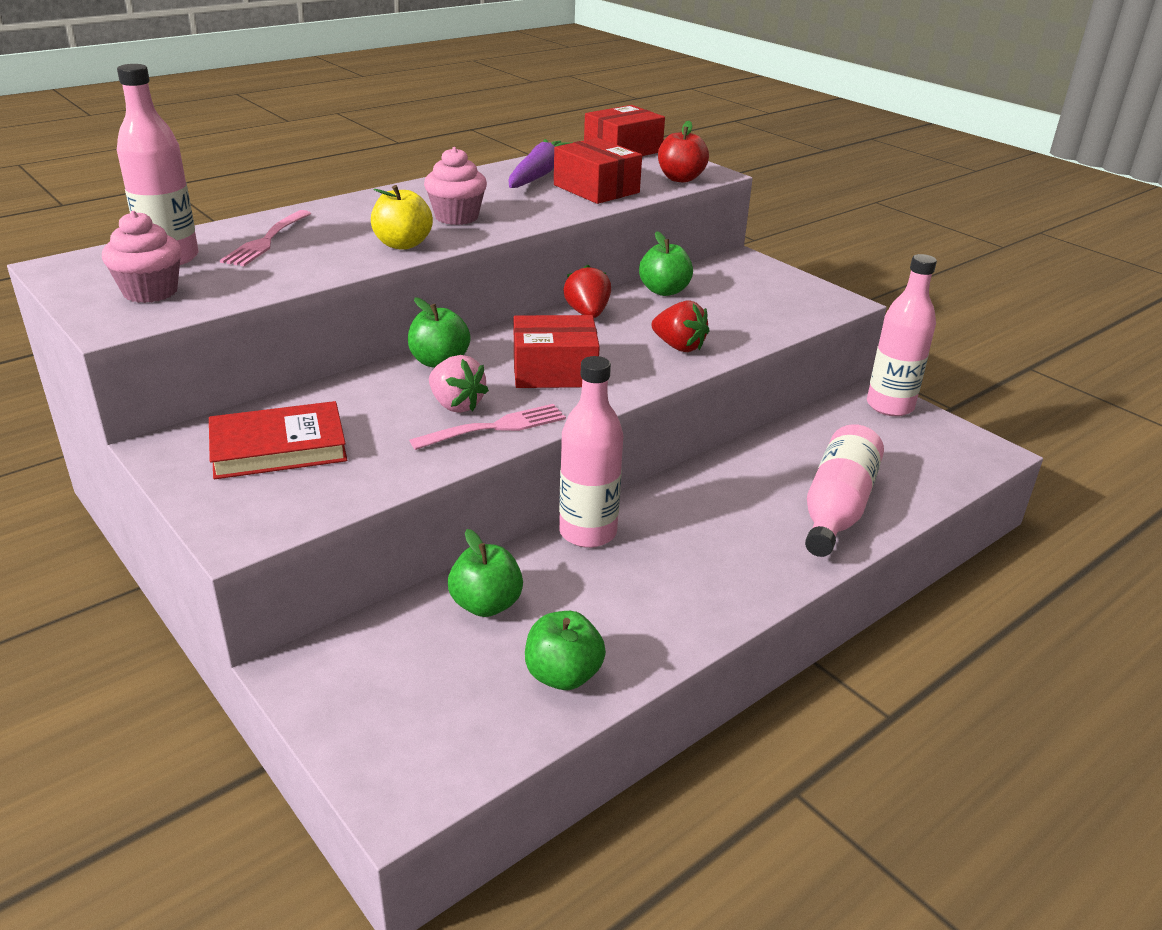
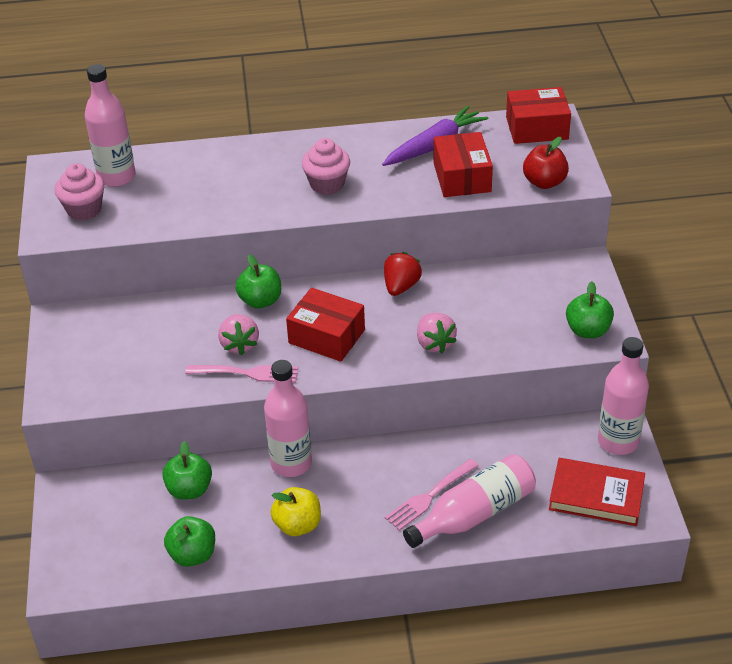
camera: 35 degrees right, 10 degrees up
(266, 241) = (184, 175): pink fork -> pink fork (429, 496)
(278, 447) = (114, 342): red book -> red book (596, 496)
(402, 244) = (265, 206): yellow apple -> yellow apple (297, 525)
(664, 291) = (482, 280): green apple -> green apple (587, 330)
(679, 347) = (434, 343): red strawberry -> pink strawberry

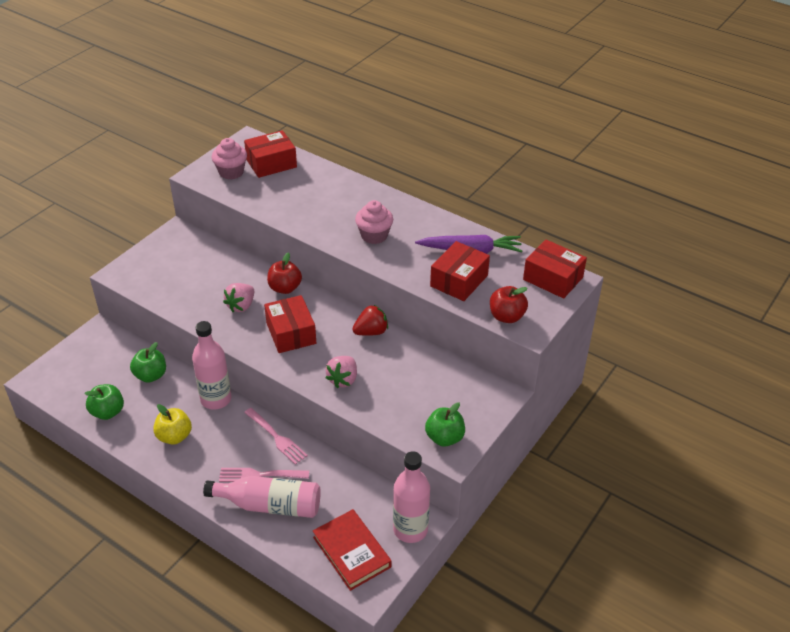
camera: 40 degrees right, 0 degrees up
(116, 177) = (271, 163): pink bottle -> red box
(247, 373) = (223, 325): pink fork -> pink fork (276, 437)
(260, 301) = (285, 288): green apple -> red apple

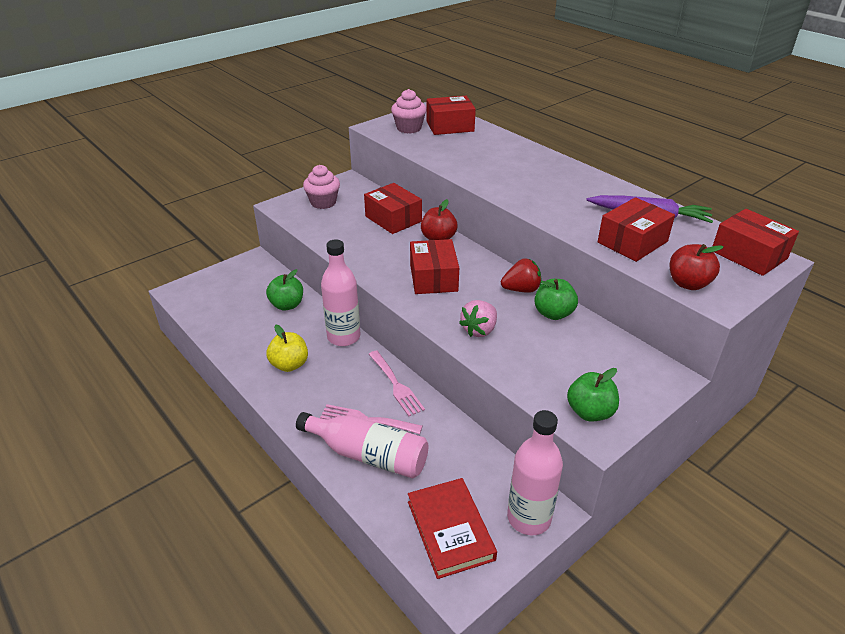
camera: 15 degrees right, 5 degrees down
(108, 412) = (233, 330): green apple -> green apple (553, 313)
(236, 272) = (393, 219): none -> red box
(241, 306) = (389, 247): pink strawberry -> none
(374, 235) = (541, 191): pink cupcake -> pink cupcake (323, 202)

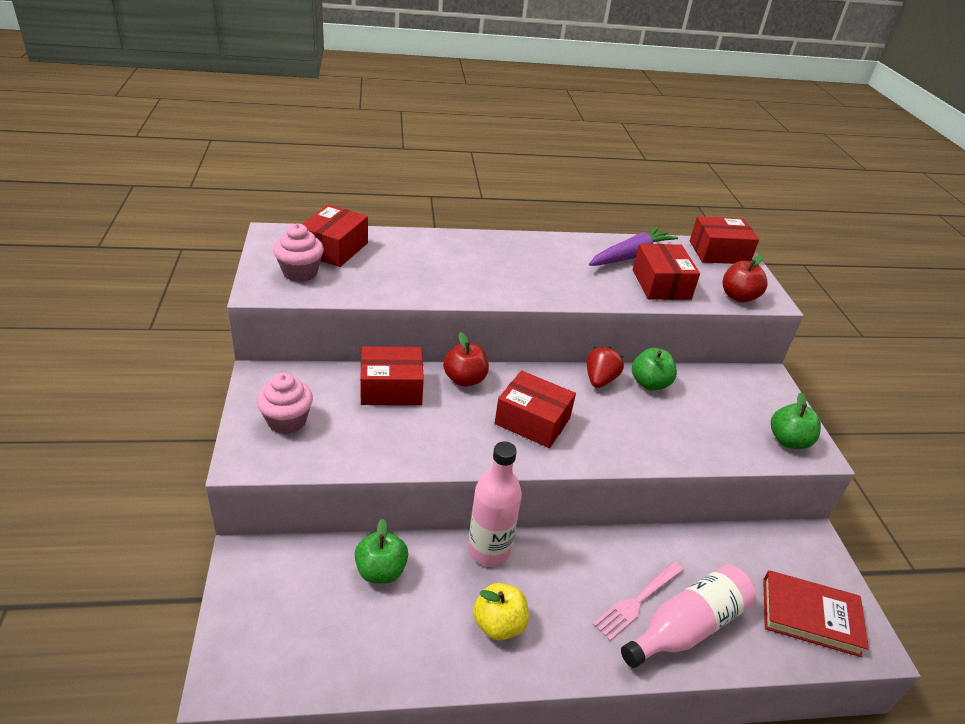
camera: 60 degrees left, 0 degrees up
(396, 385) = (600, 549): pink fork -> none
(479, 330) = (641, 439): pink strawberry -> none
(529, 518) = (817, 556): pink bottle -> none

